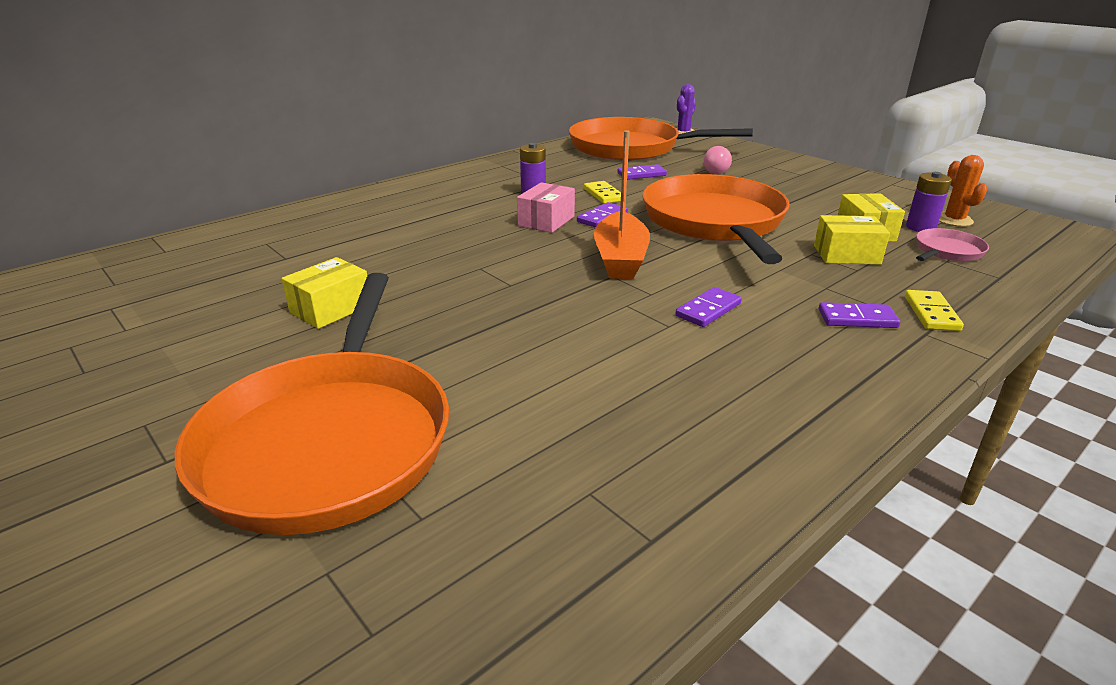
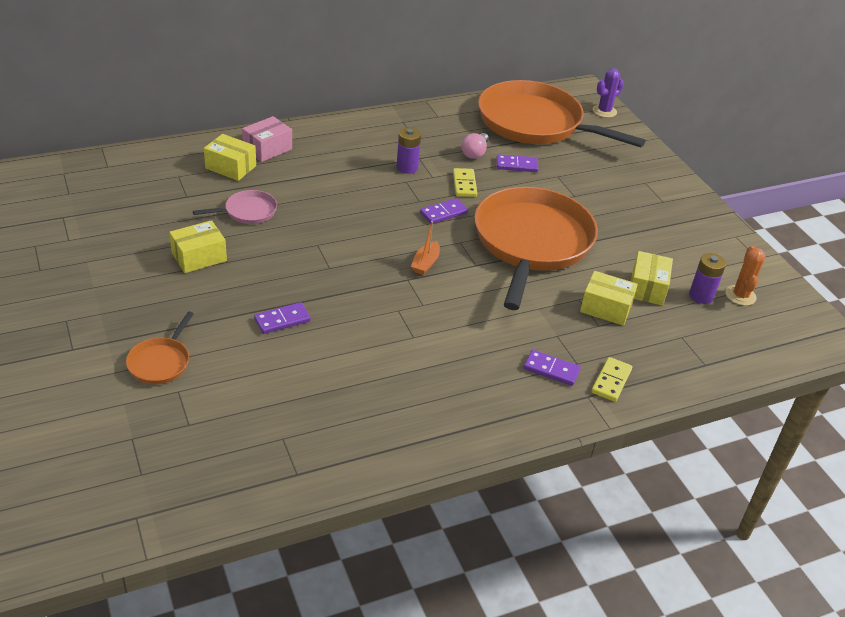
camera: 15 degrees right, 10 degrees up
(329, 441) = (160, 362): orange pan -> orange pan, size x0.41
(330, 225) = (230, 167): none -> yellow box
(546, 221) = (396, 205): pink box -> pink box (267, 149)
(620, 259) = (425, 263): orange boat -> orange boat, size x0.50
(708, 310) = (451, 331): purple domino -> purple domino (282, 320)
(715, 171) = (587, 177): pink light bulb -> pink light bulb (475, 153)
(947, 251) = (693, 327): pink pan -> pink pan (248, 211)

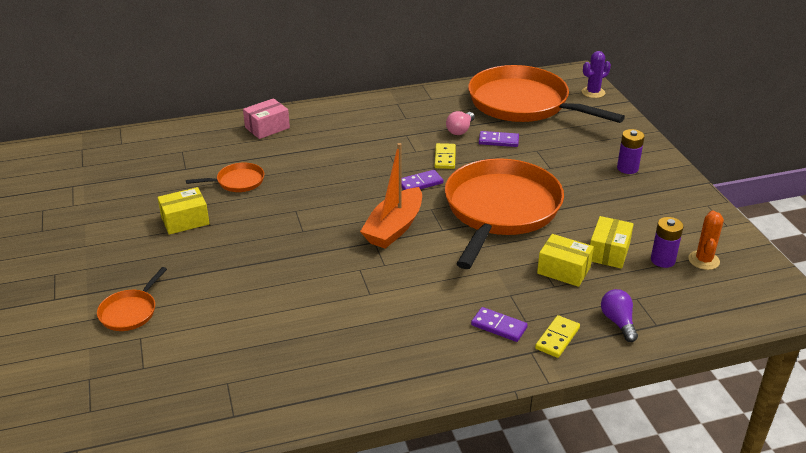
camera: 10 degrees right, 5 degrees down
(230, 167) = (230, 143): yellow box -> none
(248, 211) = (238, 181): pink pan -> orange pan
(282, 320) = (249, 276): purple domino -> none
(407, 167) = (393, 143): purple battery -> purple battery (627, 168)
(425, 263) = (394, 228): orange boat -> orange boat, size x1.99
(667, 362) = (618, 322): none -> purple light bulb

